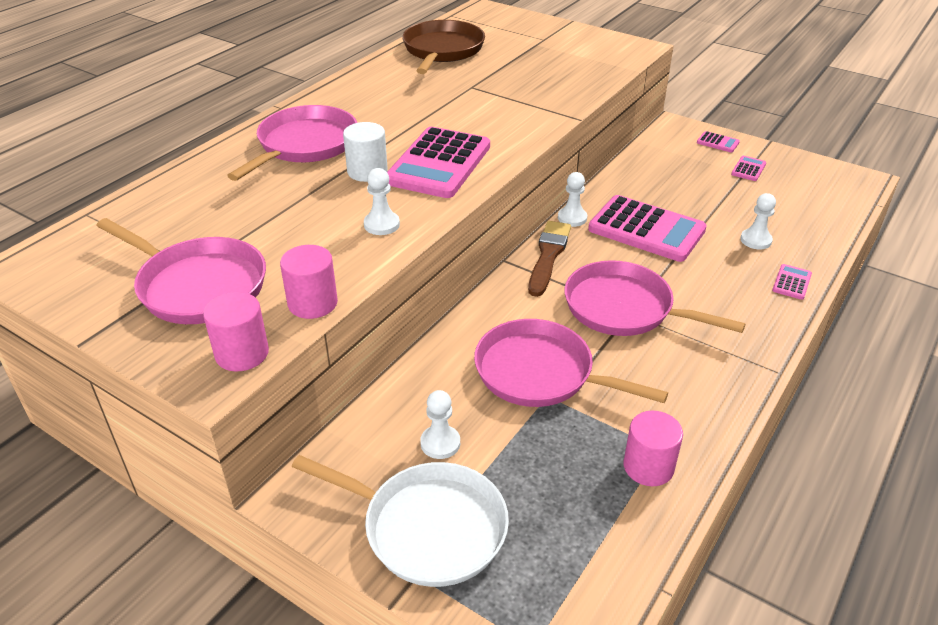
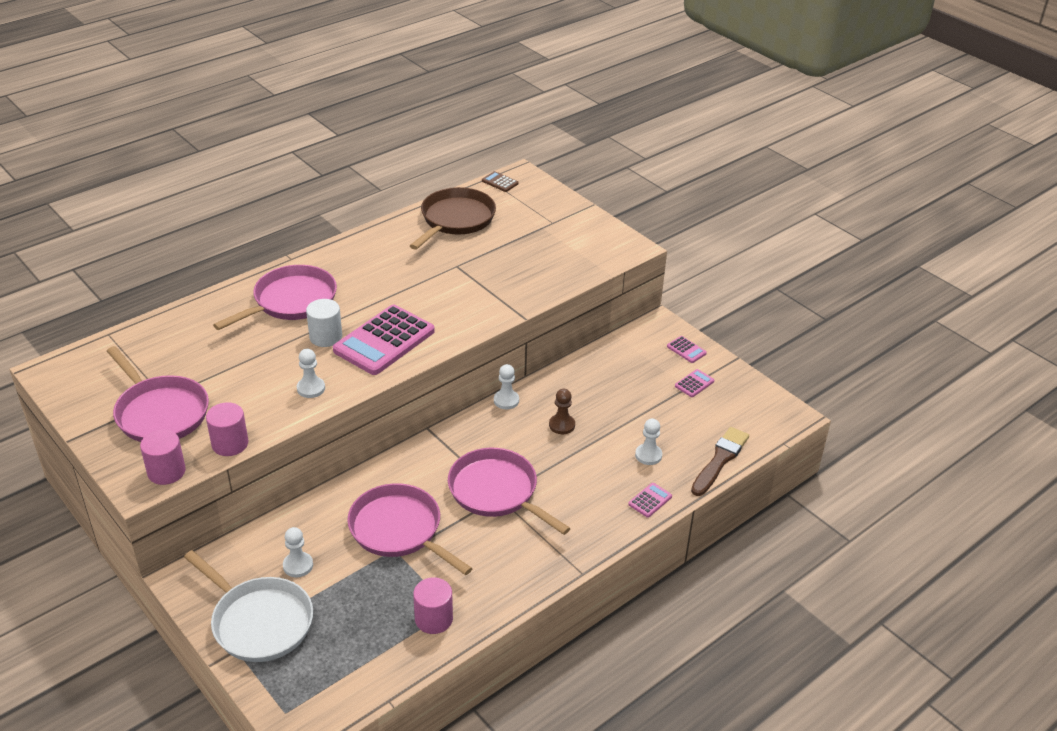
camera: 15 degrees right, 0 degrees up
(466, 16) = (500, 182): none -> brown calculator
(548, 255) = (465, 431): brown brush -> brown brush (720, 460)
(646, 230) = (562, 425): pink calculator -> brown pawn

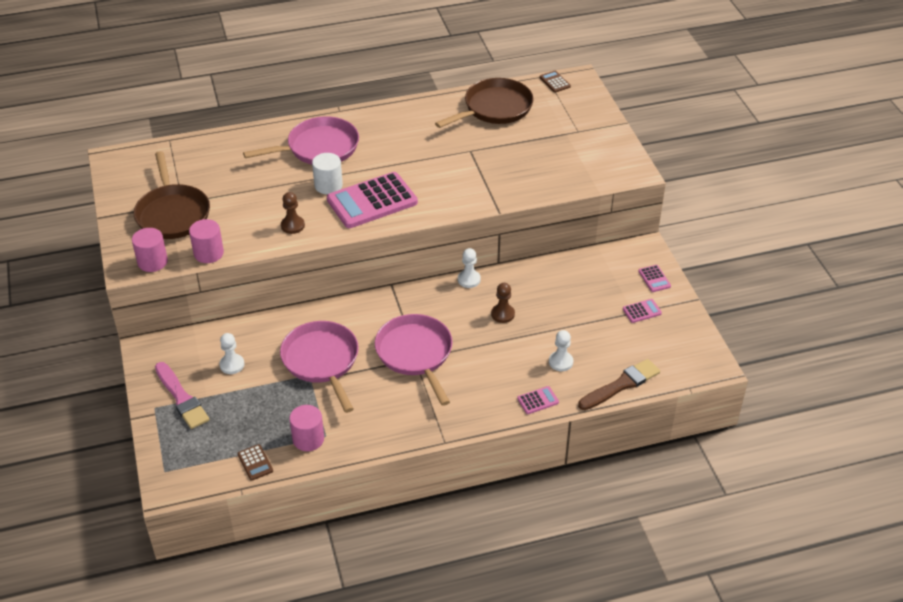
camera: 25 degrees right, 5 degrees up
(160, 412) = (172, 214): pink pan -> brown pan
(259, 621) = (181, 398): white pan -> pink brush
(311, 388) = (292, 225): white pawn -> brown pawn
(388, 665) = (255, 463): none -> brown calculator

